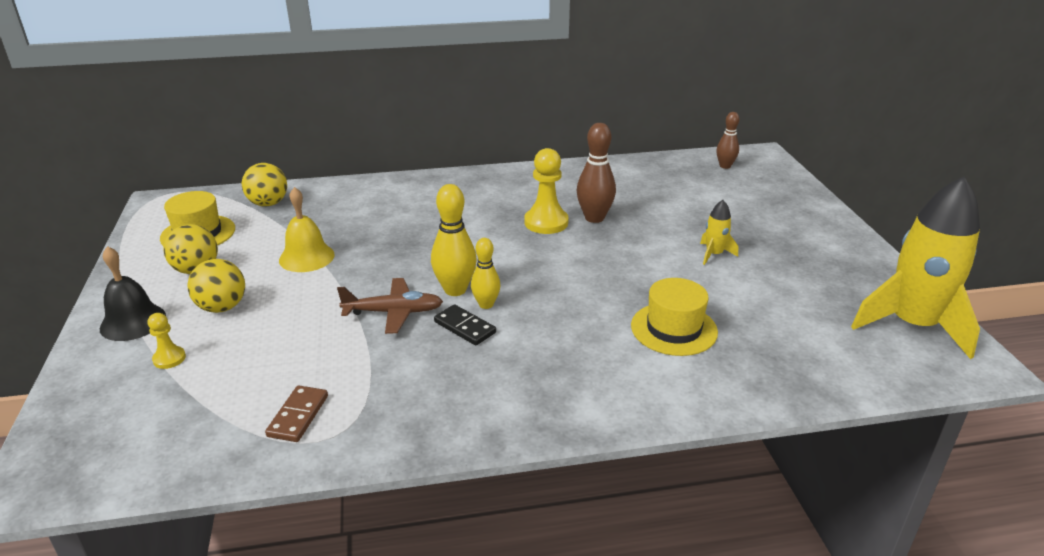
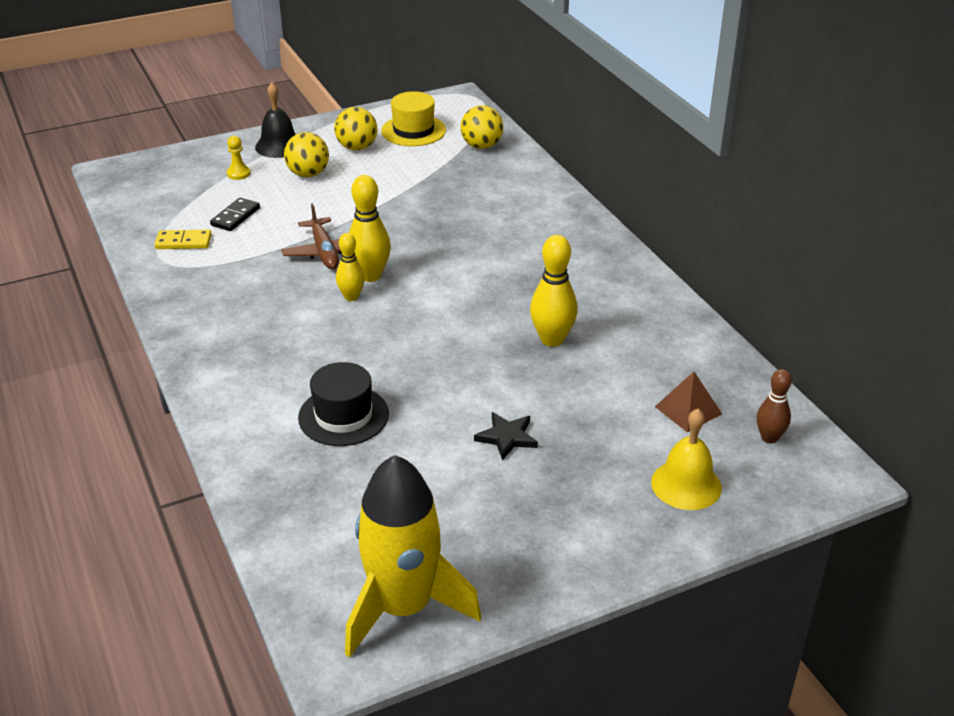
camera: 75 degrees right, 5 degrees up
(298, 416) = (183, 242): brown domino -> yellow domino
(306, 257) = (396, 189): yellow bell -> yellow bell (686, 484)
(464, 327) = (312, 292): black domino -> black domino (235, 217)
(546, 222) = (524, 308): yellow pawn -> none
(594, 218) = (552, 339): brown bowling pin -> yellow bowling pin
(674, 329) = (343, 416): yellow hat -> black hat
(692, 184) = (688, 410): none -> brown pyramid
(714, 254) = (507, 437): yellow rocket -> black star

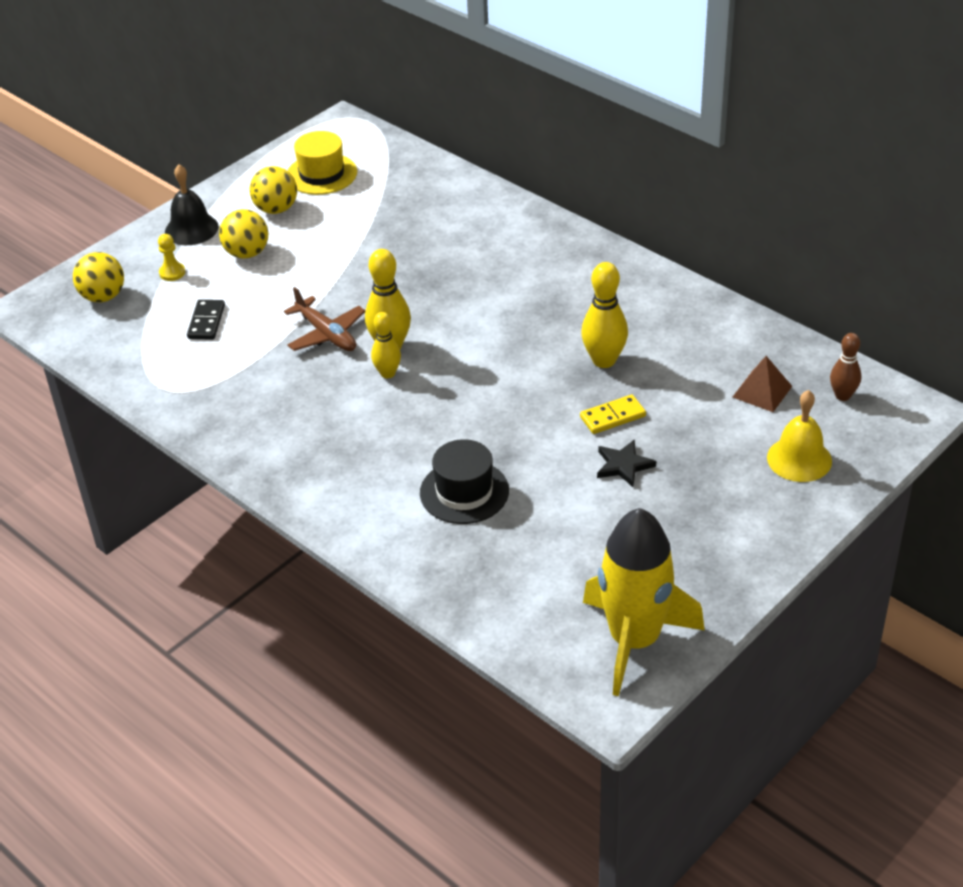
camera: 20 degrees left, 5 degrees up
(183, 242) = (173, 365): yellow domino -> yellow domino (612, 417)
(481, 146) = (403, 174): yellow ball -> yellow ball (103, 296)

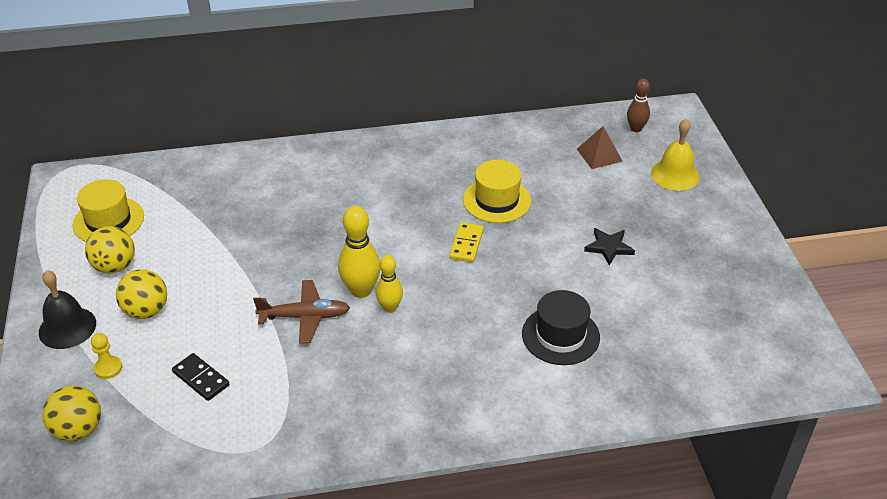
camera: 55 degrees left, 0 degrees up
(604, 360) = (497, 200): yellow bowling pin -> yellow hat
(612, 417) = (556, 226): yellow domino -> yellow domino (466, 244)
(634, 641) = (778, 332): yellow rocket -> none

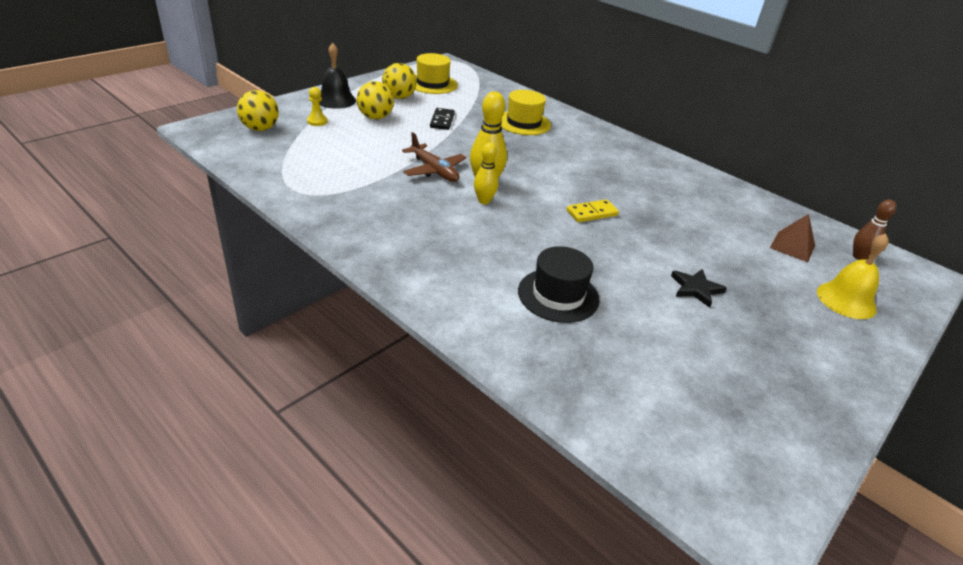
camera: 50 degrees right, 5 degrees down
(201, 379) = (339, 152): black domino -> black domino (442, 121)
(497, 200) = (658, 211): yellow hat -> yellow hat (523, 123)

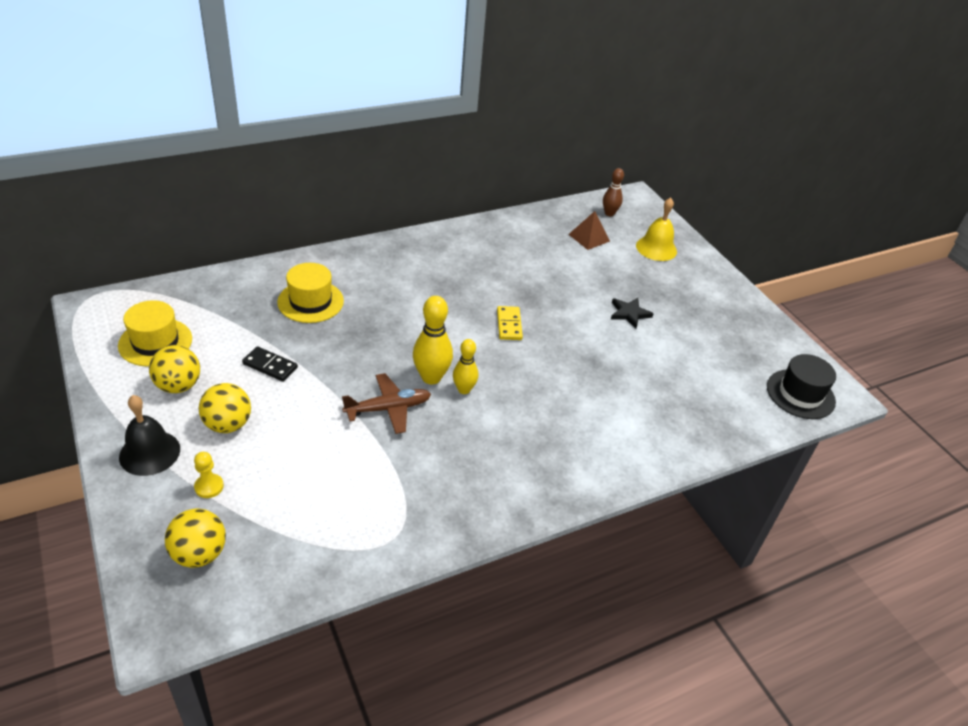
camera: 70 degrees left, 5 degrees up
(558, 295) = (621, 393): black hat -> black hat (800, 394)

